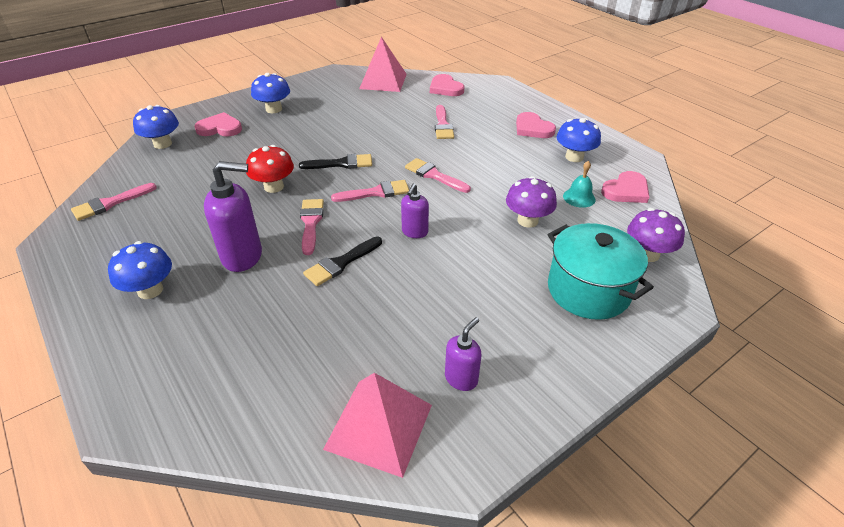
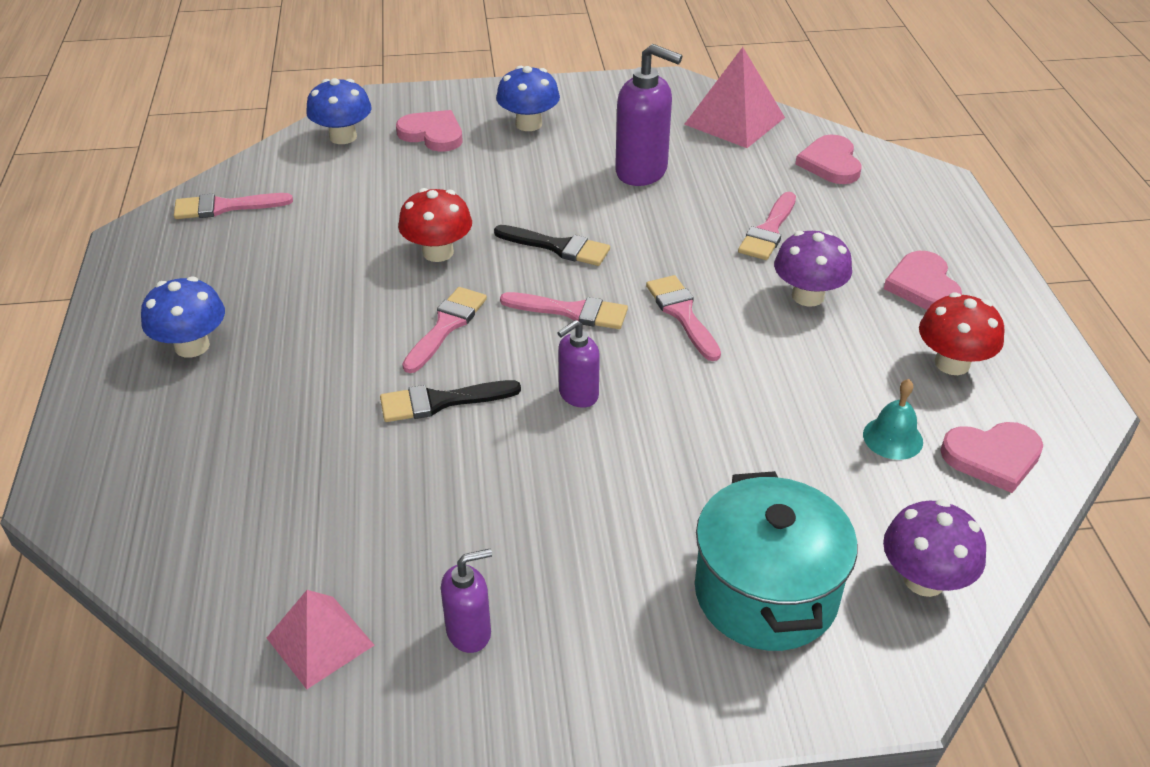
camera: 30 degrees right, 0 degrees up
(243, 256) = (326, 342): purple soap dispenser -> purple soap dispenser (642, 172)
(379, 426) = (320, 641): pink pyramid -> pink pyramid, size x0.65
(527, 220) = (768, 443): purple mushroom -> purple mushroom (807, 296)
(574, 157) = (952, 363): blue mushroom -> red mushroom

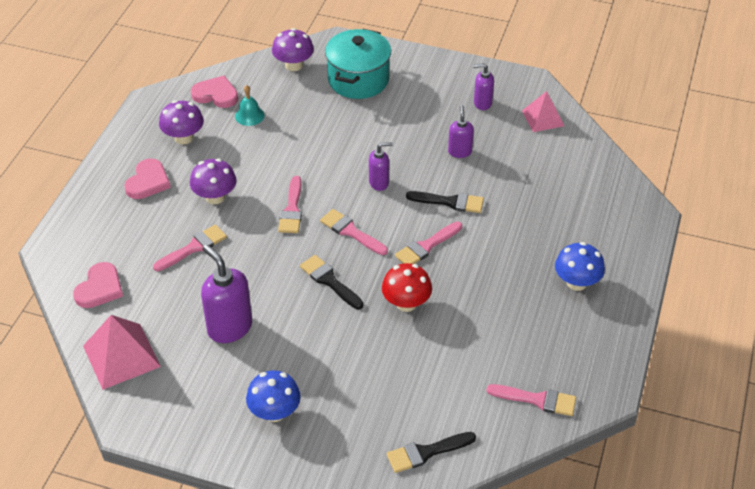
camera: 155 degrees left, 5 degrees up
(343, 137) = (426, 452): blue mushroom -> black brush
(432, 134) = (355, 428): pink heart -> none
(466, 499) = (460, 151): none -> purple soap dispenser
(952, 363) = (183, 138): red mushroom -> purple mushroom

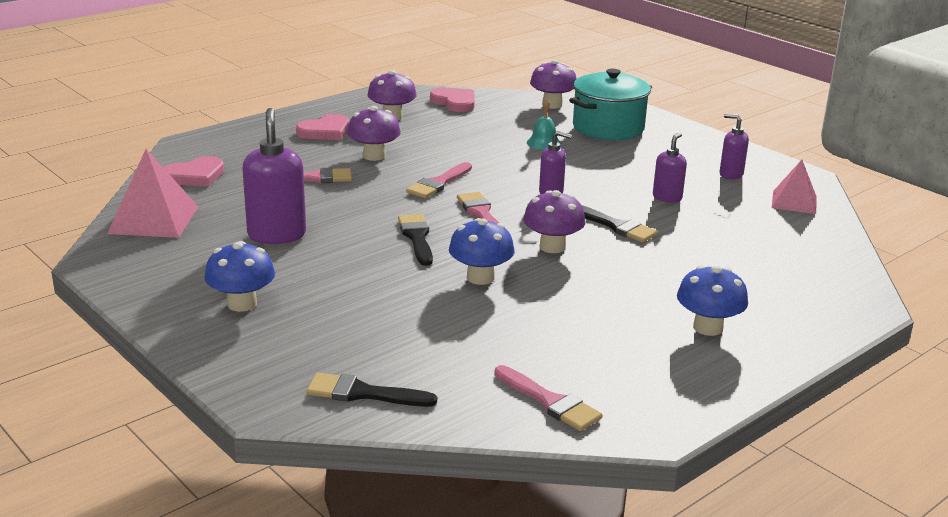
camera: 30 degrees right, 20 degrees down
(249, 115) = (471, 121): turquoise bell -> turquoise bell (543, 143)
(406, 303) = (480, 277): red mushroom -> blue mushroom
(426, 246) = (552, 247): pink brush -> purple mushroom

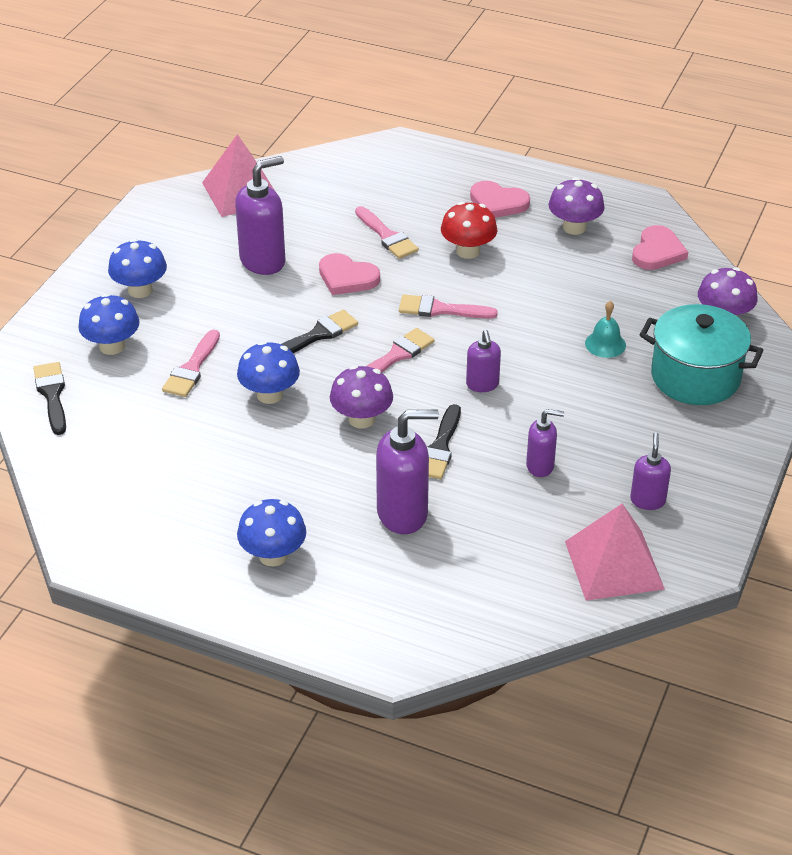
camera: 65 degrees right, 15 degrees up
(195, 176) = (337, 176): pink heart -> pink heart (347, 277)
(318, 340) = (112, 346): none -> blue mushroom
(374, 156) = (468, 251): purple mushroom -> red mushroom
(550, 402) = (94, 492): pink brush -> pink brush (192, 368)
(688, 260) = (403, 514): none -> purple soap dispenser
(794, 202) = (614, 565): pink pyramid -> pink pyramid, size x1.54

